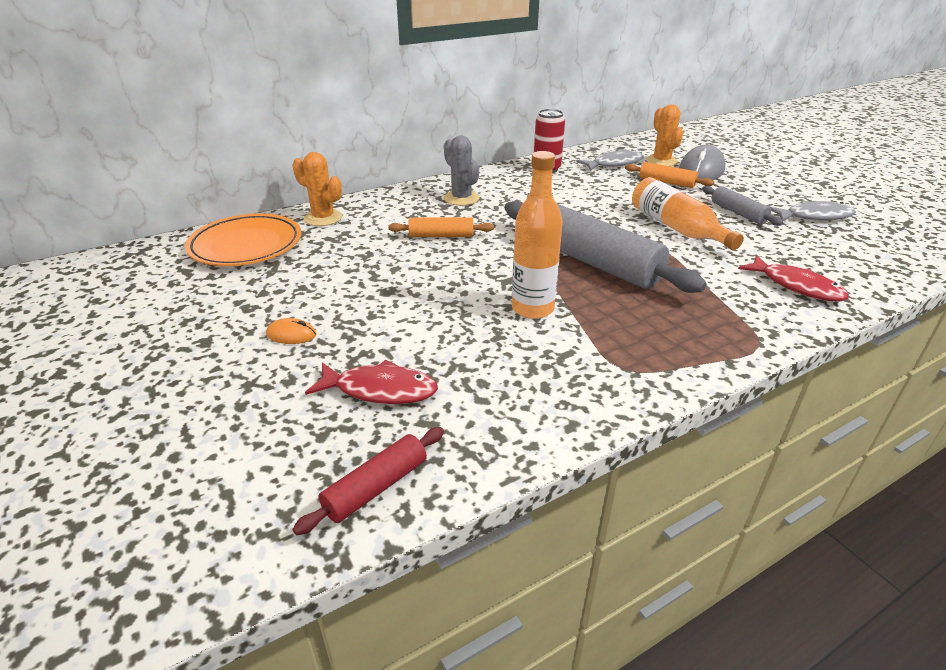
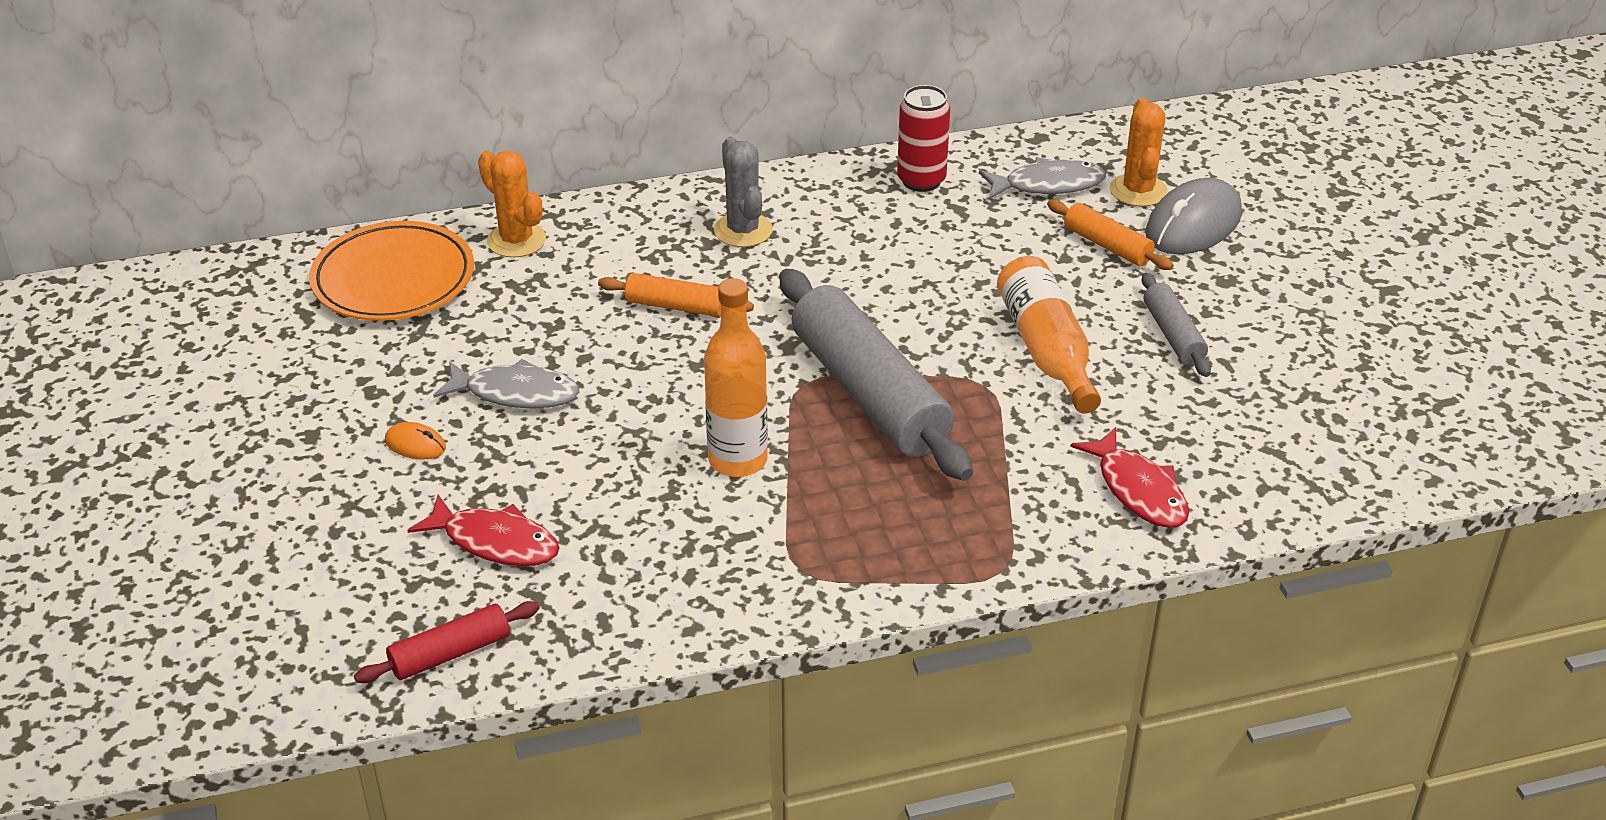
camera: 15 degrees right, 5 degrees up
(814, 216) = (1295, 364): grey fish -> grey fish (515, 393)

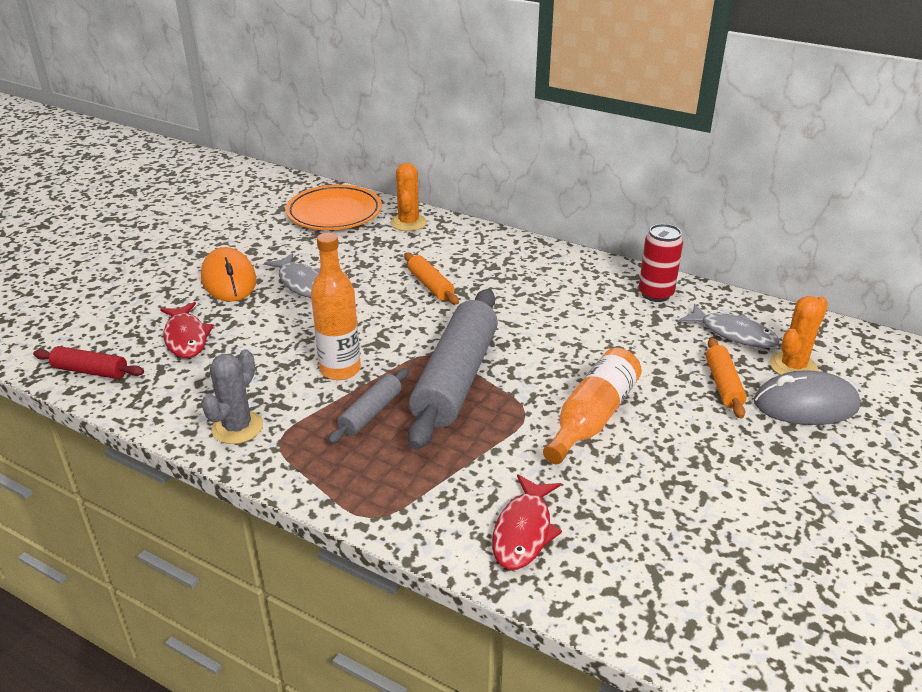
camera: 45 degrees right, 5 degrees down
(415, 444) = (229, 280): orange mouse -> orange mouse, size x2.16
(743, 230) = (519, 270): grey cactus -> grey cactus (237, 427)
(1173, 335) = (691, 458): grey rolling pin -> grey rolling pin (371, 413)

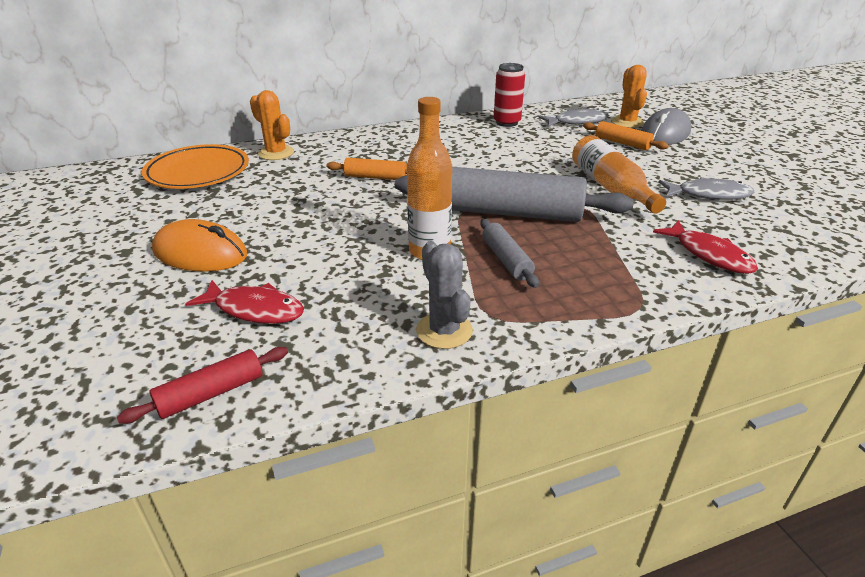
camera: 50 degrees left, 0 degrees up
(301, 282) = (273, 222): grey fish -> grey fish (709, 194)
(456, 379) = (508, 212): grey rolling pin -> grey rolling pin turned 45 degrees counterclockwise

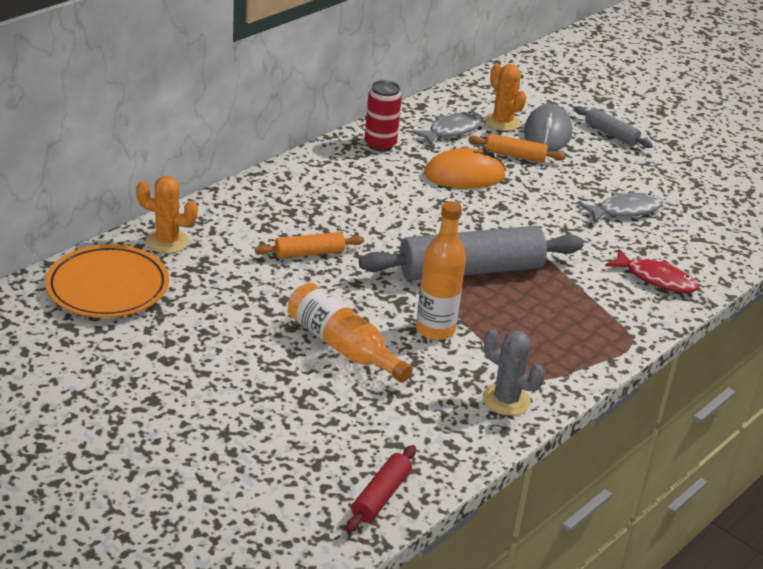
camera: 30 degrees left, 0 degrees up
(200, 253) = (230, 383): orange mouse -> orange mouse (464, 175)
(254, 309) = (341, 423): red fish -> none
(506, 260) = (505, 322): grey rolling pin -> grey rolling pin (611, 134)
(611, 188) = (539, 219): orange bottle -> orange bottle (343, 346)

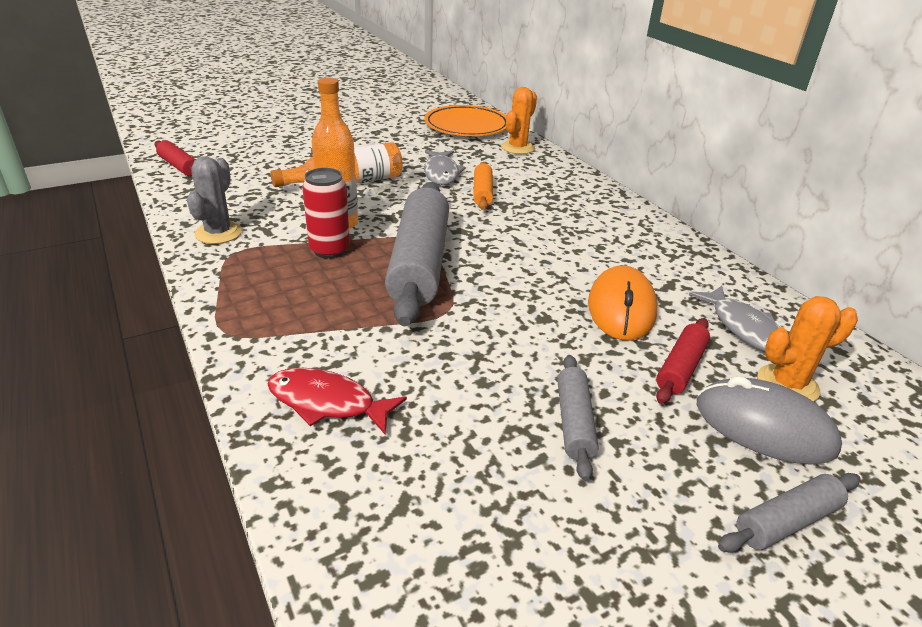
camera: 110 degrees right, 0 degrees up
(380, 145) = (691, 266): red can -> red can (330, 250)
(506, 400) = (218, 233): grey cactus -> grey cactus turned 45 degrees counterclockwise
(515, 155) = (681, 368): orange rolling pin -> red rolling pin
(595, 191) = (574, 422): none -> grey rolling pin
(625, 210) = (512, 437): grey fish -> grey fish (441, 173)
(656, 279) = (327, 402): red fish -> red fish turned 60 degrees clockwise

